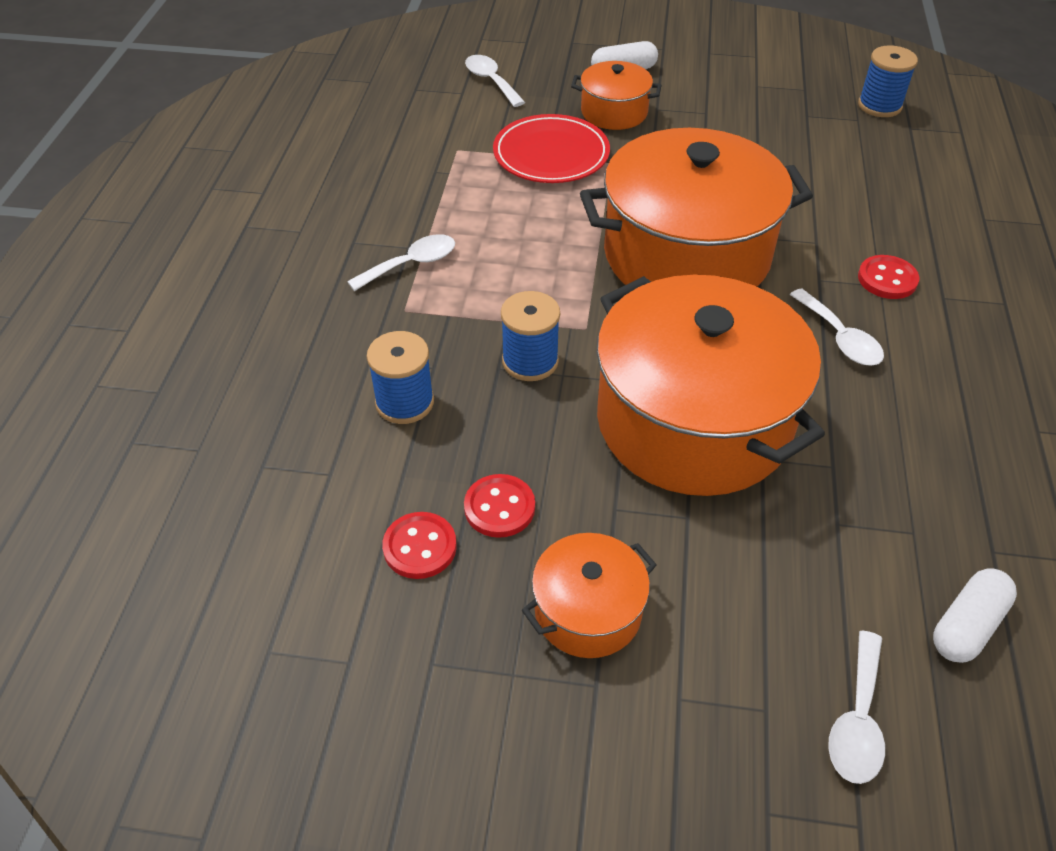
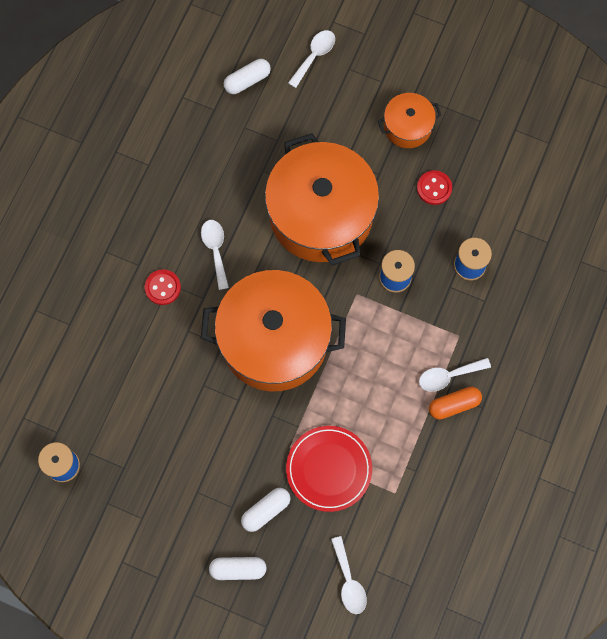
camera: 165 degrees left, 25 degrees up
(396, 237) = (454, 405): none -> orange capsule
(420, 547) = (476, 176): red button -> none
(614, 112) = (266, 511): orange pot -> white capsule

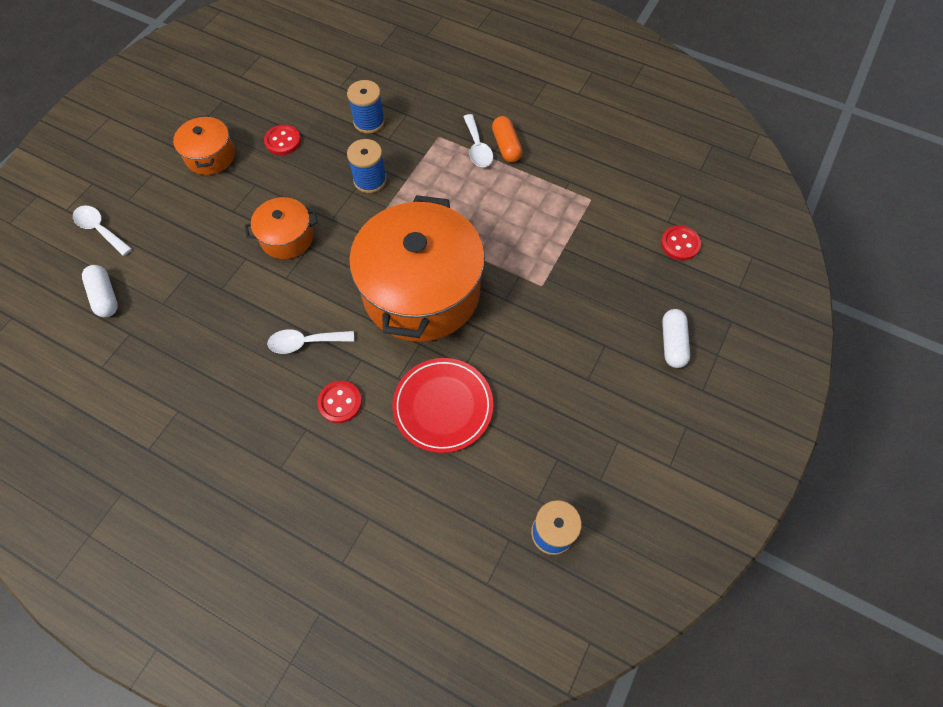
camera: 85 degrees left, 10 degrees down
(266, 511) = (609, 312): white capsule -> none
(321, 214) = (287, 238): orange pot -> orange pot, size x0.47
(329, 469) = (565, 252): red plate -> red plate (443, 406)
(349, 581) = (680, 244): white spoon -> red button

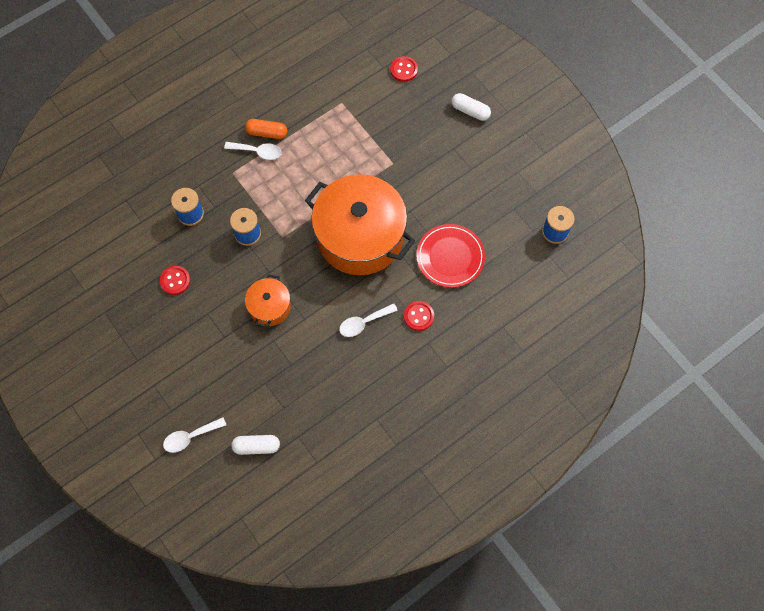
camera: 65 degrees left, 5 degrees up
(210, 156) = (160, 337): orange pot -> none
(305, 342) = (363, 323): white spoon -> white spoon turned 45 degrees clockwise

